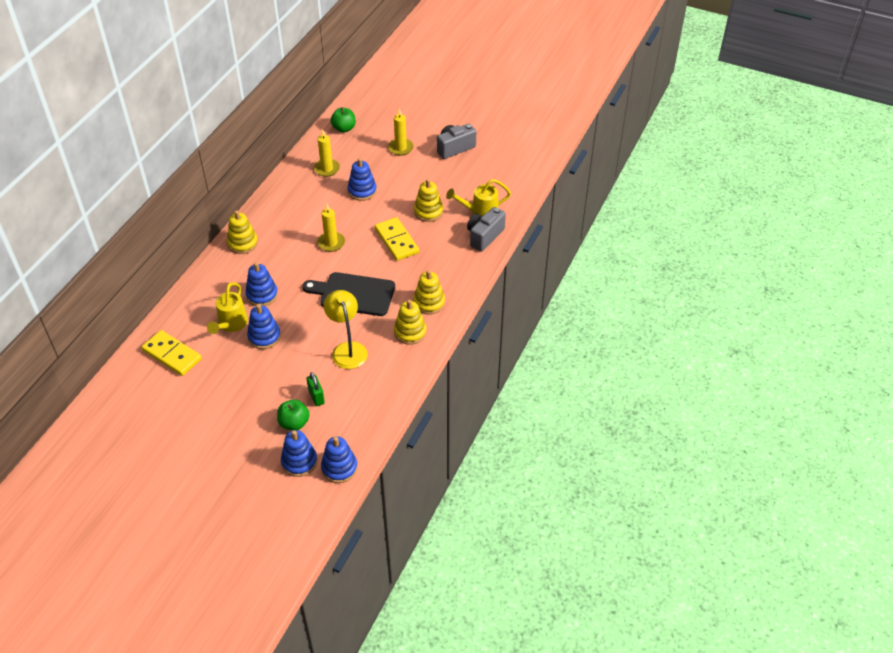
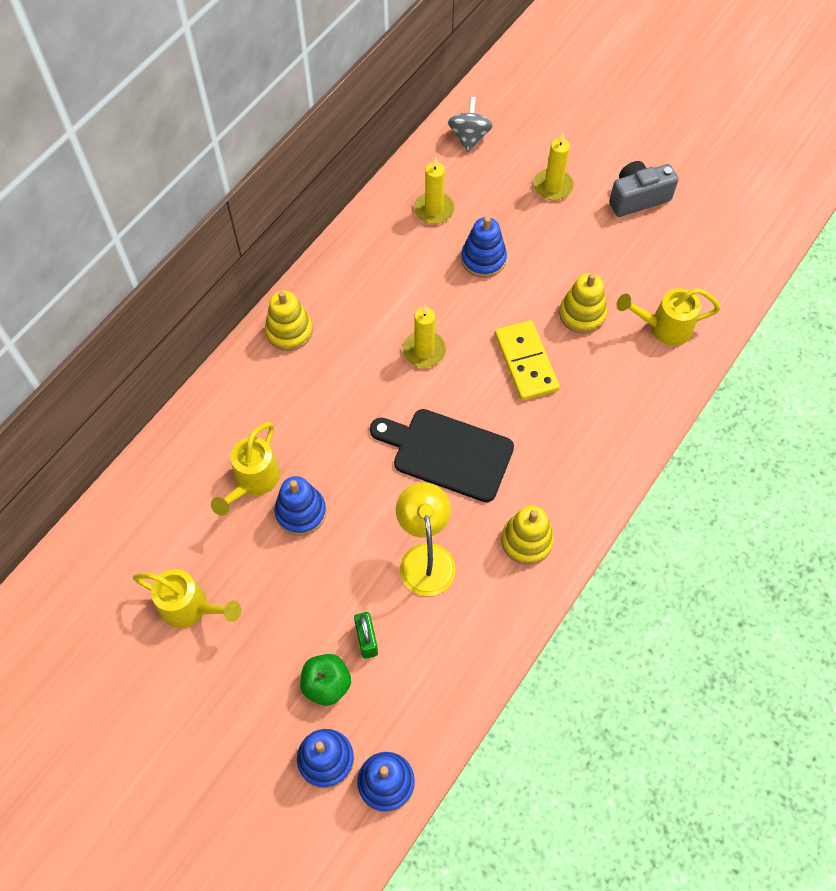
camera: 10 degrees right, 15 degrees up
(172, 355) = (158, 523): yellow domino -> none
(200, 396) = (190, 607): none -> yellow watering can
(262, 295) = (306, 433): blue stacking toy -> none
(344, 128) = (469, 137): green apple -> grey spinning top
(429, 303) = (563, 489): yellow stacking toy -> none
(484, 236) = (665, 374): grey camera -> none

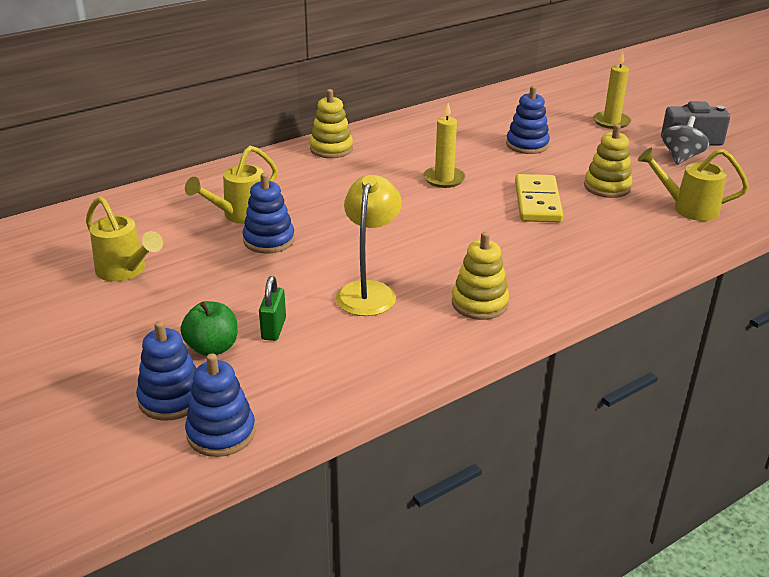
camera: 20 degrees right, 30 degrees down
(434, 210) = (497, 116): yellow candle -> none
(447, 453) = (430, 236): black cutting board -> none
(469, 137) = (548, 90): grey spinning top -> grey spinning top (681, 157)

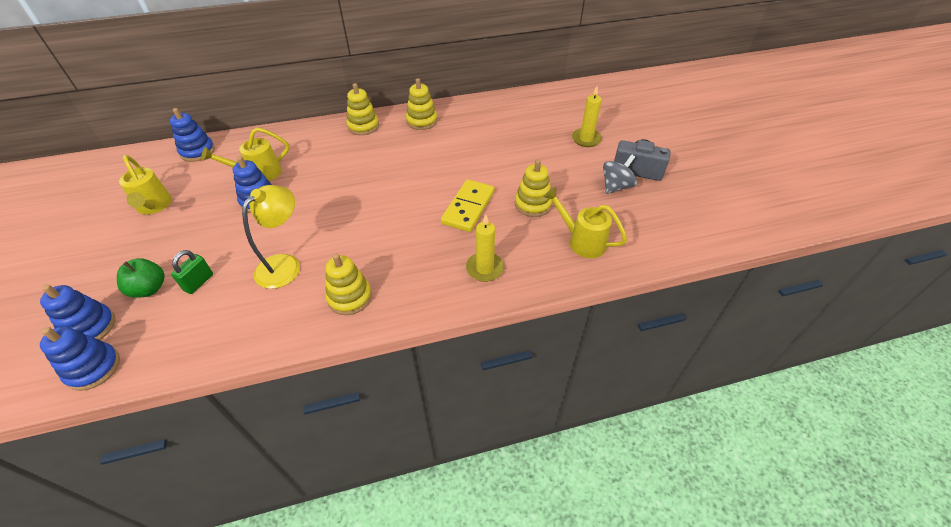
camera: 20 degrees right, 15 degrees up
(402, 133) = (422, 121): none -> yellow stacking toy
(444, 179) = (418, 170): yellow candle -> yellow candle (485, 268)
(527, 145) = (503, 149): blue stacking toy -> blue stacking toy (197, 151)

